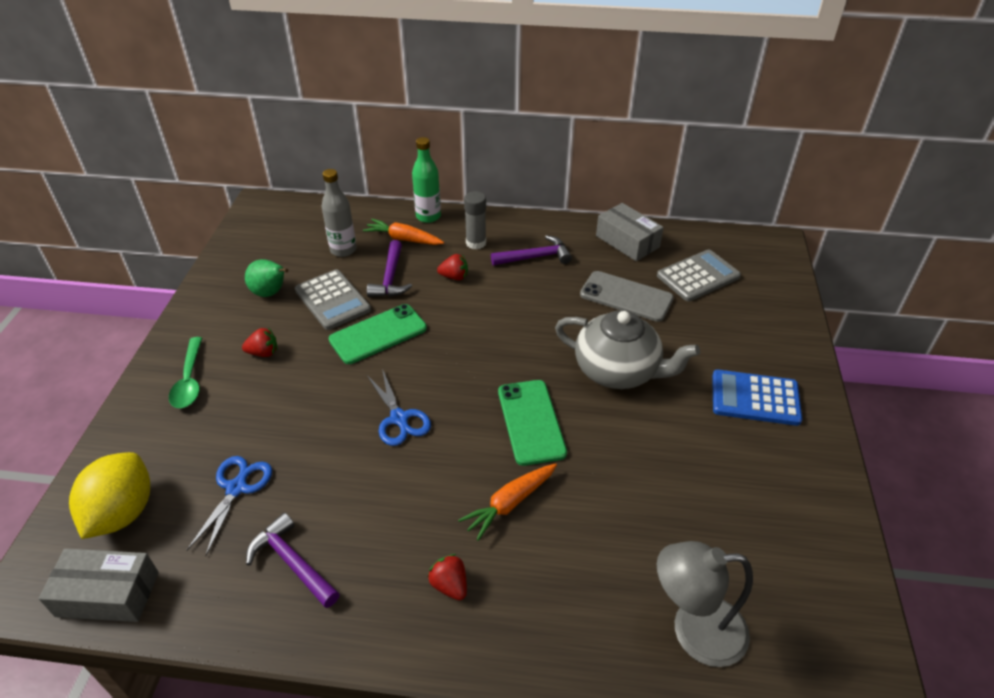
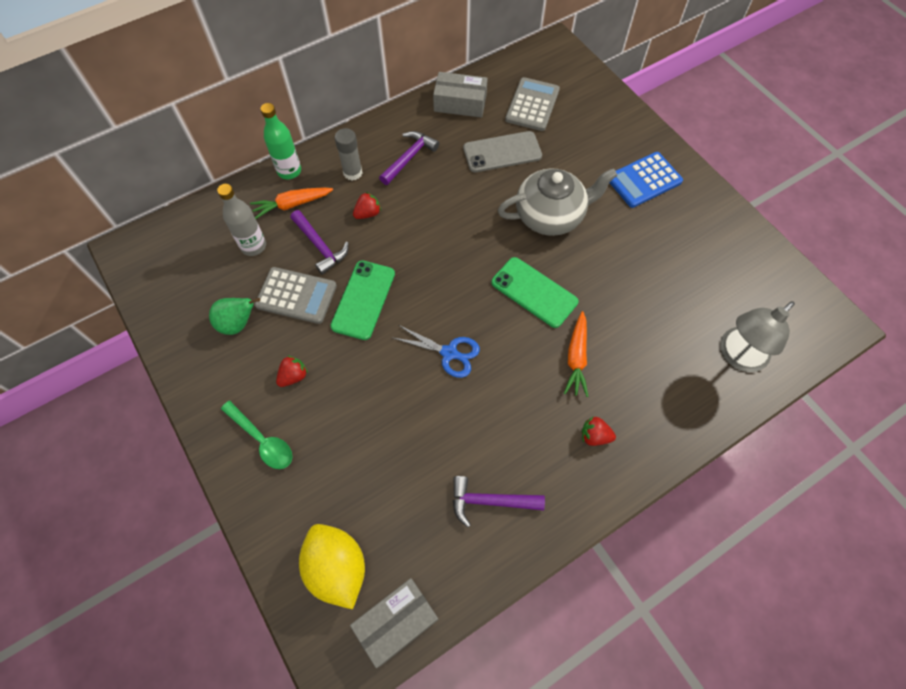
camera: 40 degrees left, 20 degrees up
(236, 488) = (396, 486): blue scissors -> none

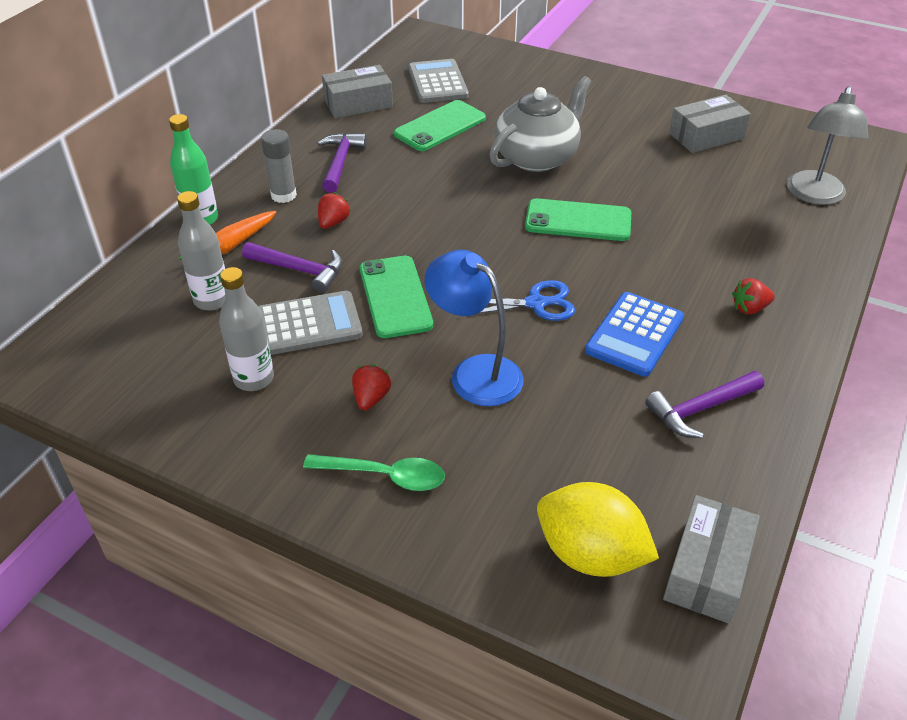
camera: 30 degrees left, 20 degrees down
(238, 324) = (254, 379): green pear -> grey bottle
(369, 390) = (475, 372): none -> blue lamp
(502, 152) = (440, 126): grey phone -> green phone
(576, 358) = (670, 255): orange carrot -> none
(644, 180) = (602, 102): blue calculator -> blue calculator (634, 335)
(700, 253) = (706, 136): none -> grey box

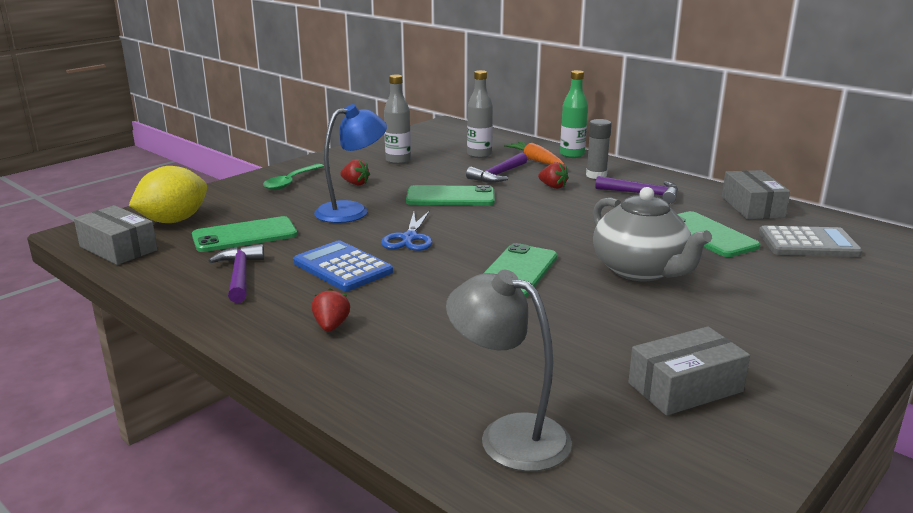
camera: 105 degrees right, 20 degrees down
(308, 324) = (438, 174): grey calculator -> none
(598, 449) = (245, 235): none -> green phone
(706, 136) = (685, 387): grey box -> grey box turned 75 degrees clockwise

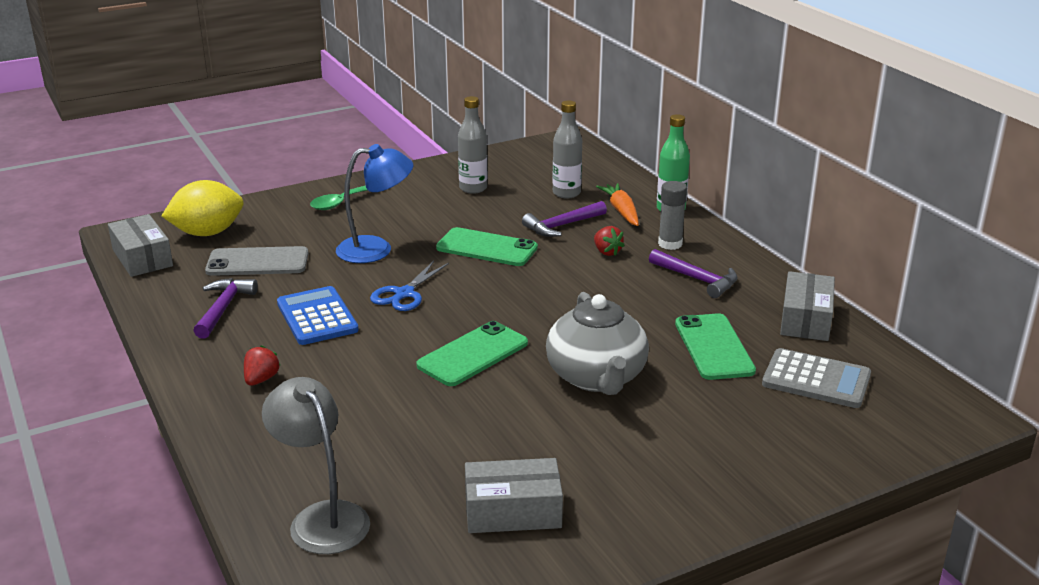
camera: 20 degrees right, 5 degrees up
(245, 235) = (257, 262): green phone -> grey phone
(355, 183) = (406, 214): red strawberry -> none

